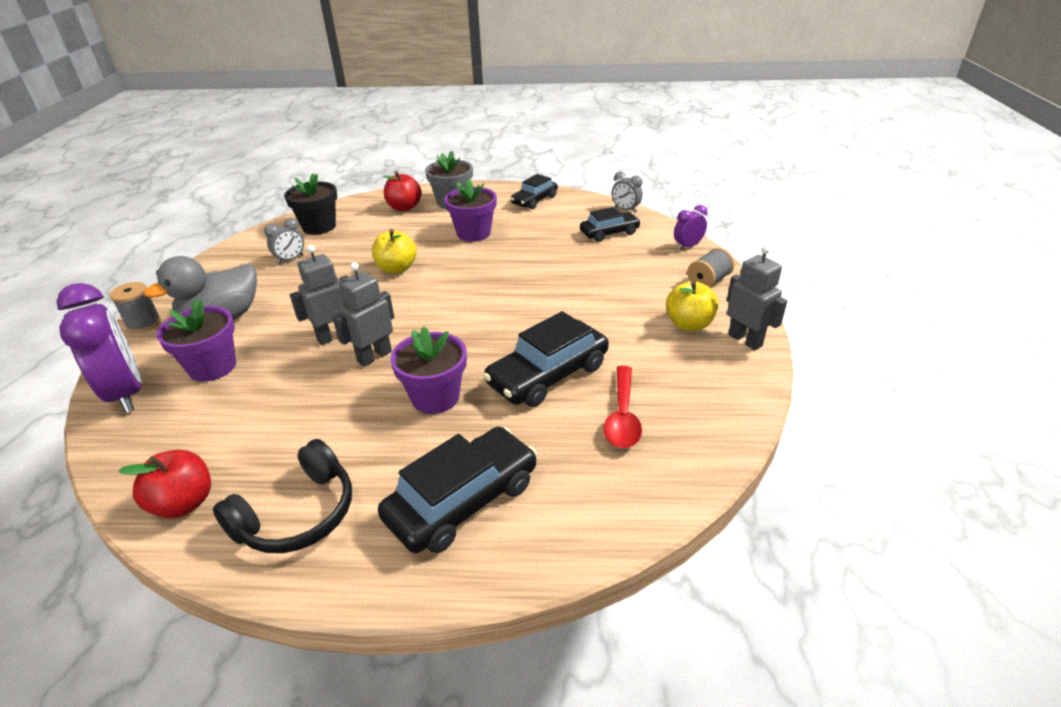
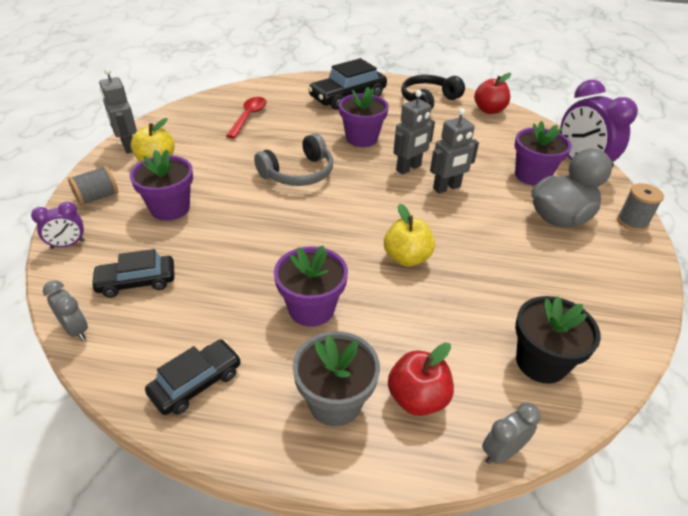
camera: 175 degrees left, 5 degrees up
(290, 259) = (542, 292): grey clock -> grey clock (502, 452)
(513, 332) = (298, 173): none -> grey headphones
(548, 374) = (283, 142): black car -> none
(629, 280) = (170, 208): none -> purple flower pot

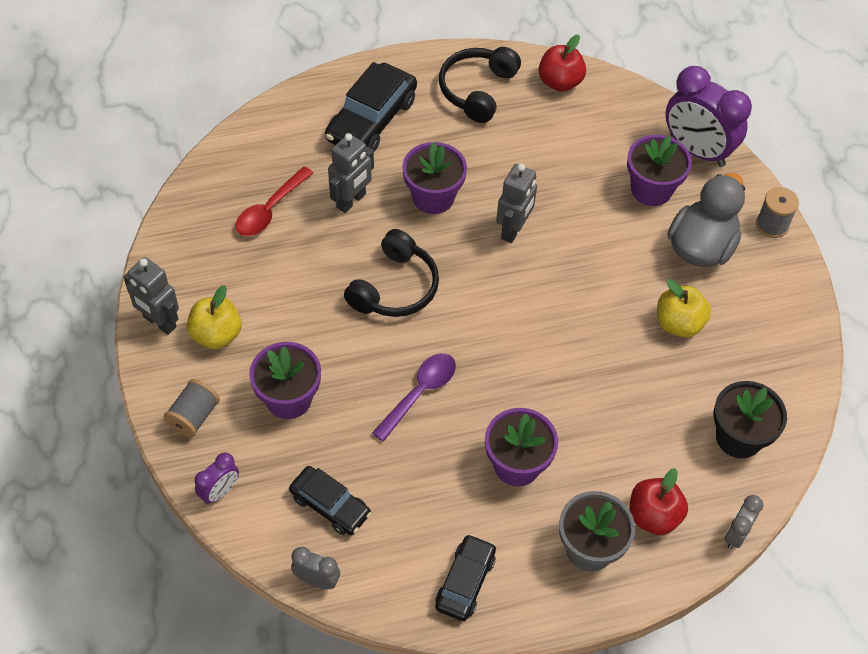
camera: 25 degrees left, 15 degrees up
(137, 282) = (330, 505): black car -> black car turned 105 degrees counterclockwise
(248, 117) = (270, 210): red spoon -> red spoon turned 135 degrees counterclockwise
(268, 235) = (419, 393): none -> purple spoon
(298, 173) = (394, 287): grey headphones -> black headphones
(406, 258) = (573, 365): yellow apple -> yellow apple (678, 323)
(447, 188) = (569, 246): grey robot -> grey robot (351, 201)

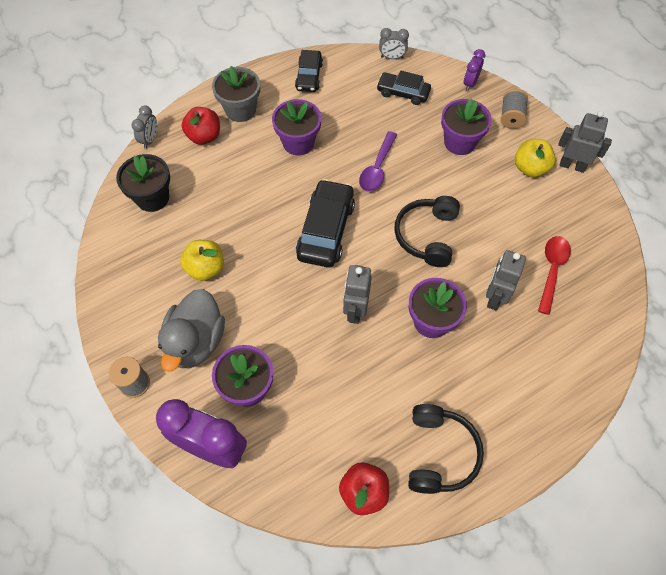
camera: 165 degrees right, 5 degrees up
(371, 119) = (519, 384): black car -> black car (326, 230)

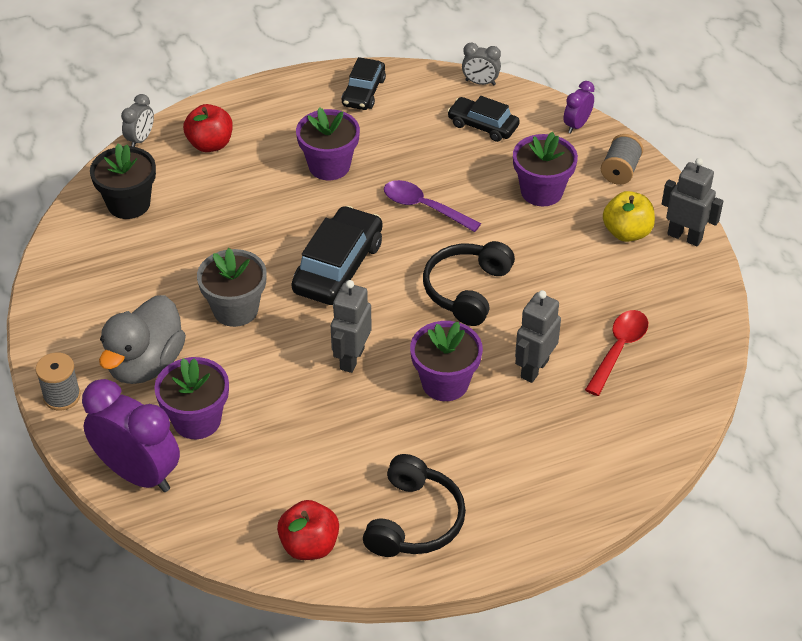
camera: 10 degrees right, 15 degrees down
(205, 268) = (176, 288): yellow apple -> none
(240, 110) = (264, 120): grey flower pot -> grey flower pot (235, 309)
(377, 168) = (424, 207): purple spoon -> purple spoon turned 90 degrees clockwise

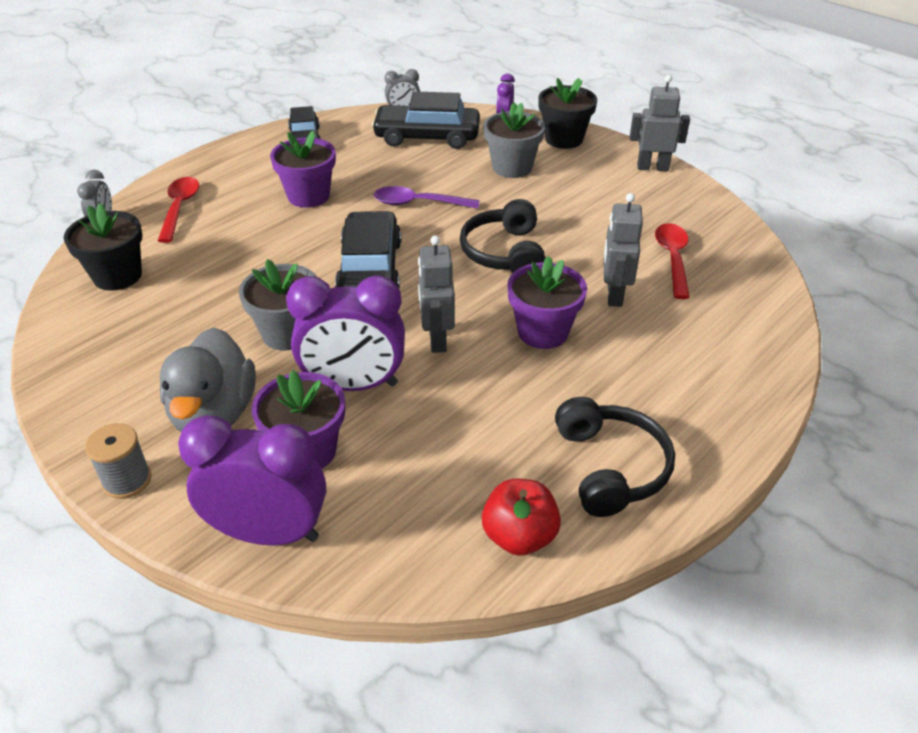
camera: 25 degrees left, 5 degrees down
(210, 144) = (179, 208): red apple -> red spoon
(261, 377) = (354, 385): none -> purple clock
(483, 125) = (427, 137): black car -> black car, size x1.60
(541, 191) = (512, 167): purple flower pot -> grey flower pot
(620, 171) = (564, 139): grey spool -> black flower pot
(626, 232) = (605, 176): yellow apple -> none

